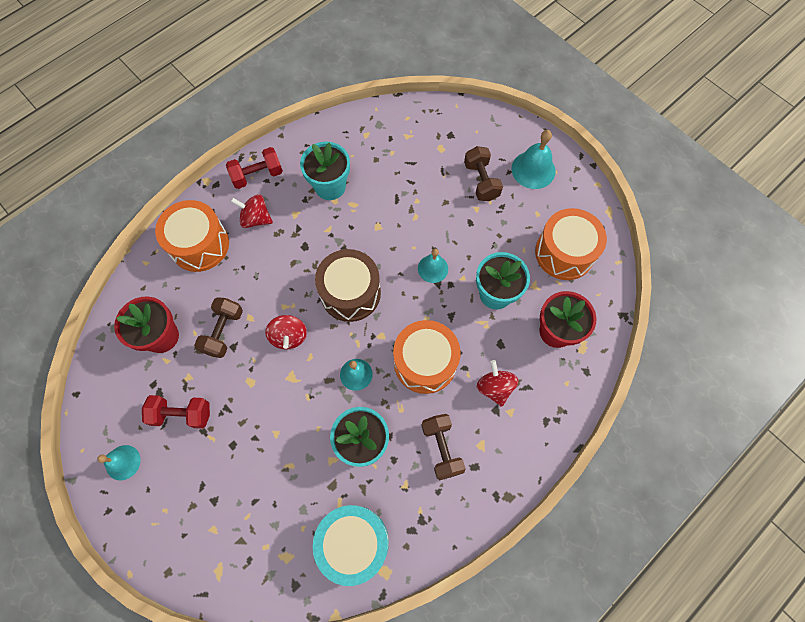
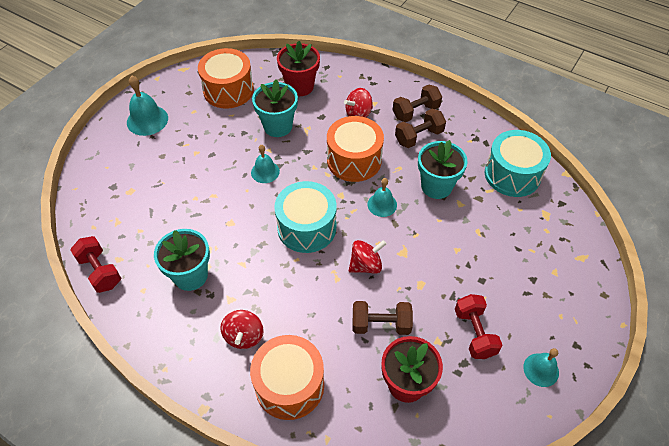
camera: 105 degrees left, 15 degrees down
(257, 175) = (187, 353): red dumbbell -> red dumbbell (100, 271)
(350, 293) = (306, 227): brown drum -> turquoise drum
(481, 181) = (165, 154): brown dumbbell -> brown dumbbell (415, 112)

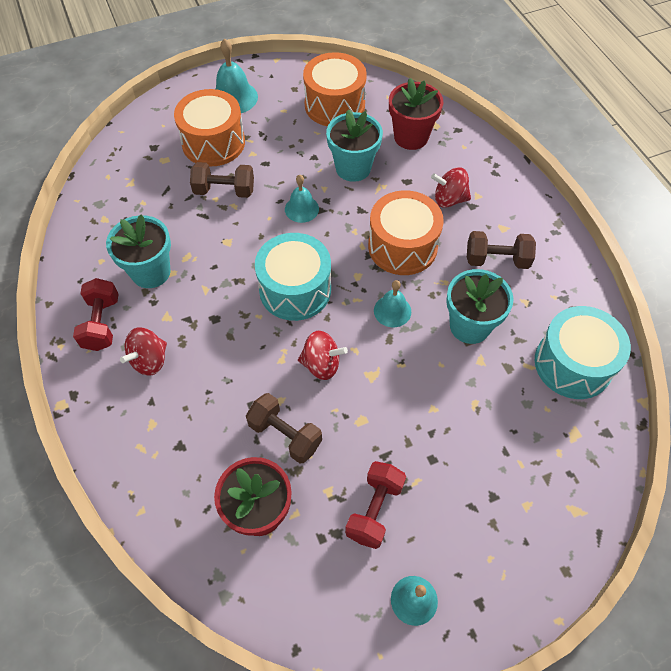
camera: 35 degrees right, 5 degrees up
(100, 271) = (80, 221): red dumbbell -> red dumbbell (102, 323)
(289, 385) = (151, 435): orange drum -> orange drum (213, 143)
(415, 112) = (517, 230): brown dumbbell -> brown dumbbell (224, 191)

